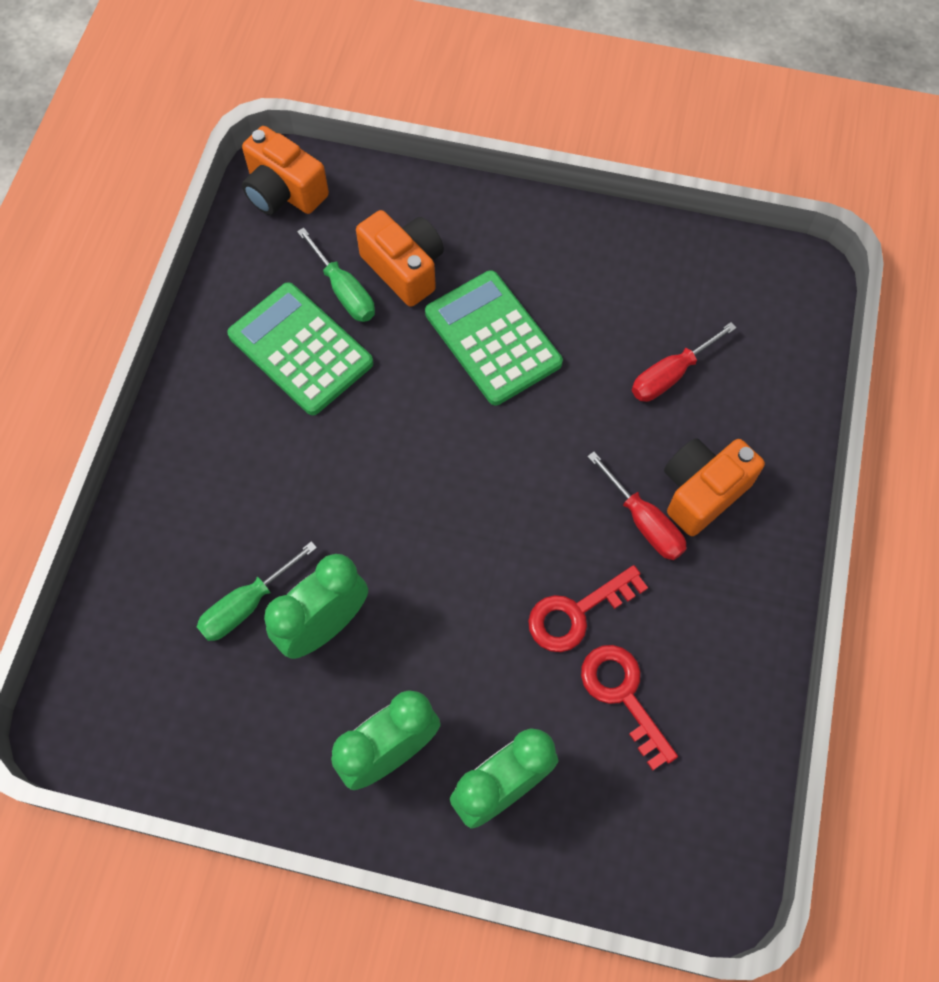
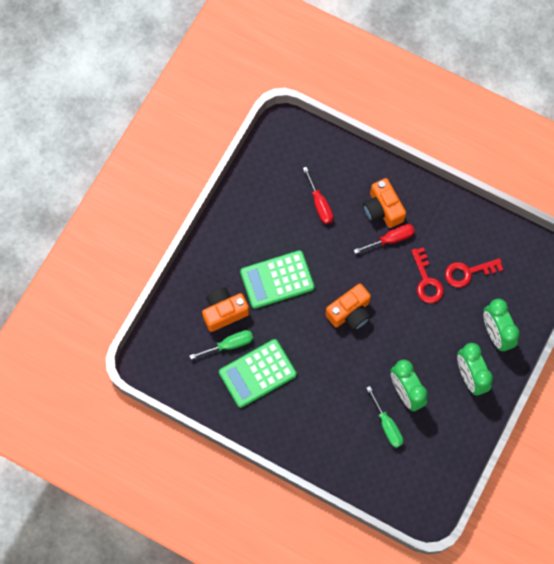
camera: 75 degrees left, 5 degrees up
(284, 191) = (158, 362): orange camera -> orange camera (350, 312)

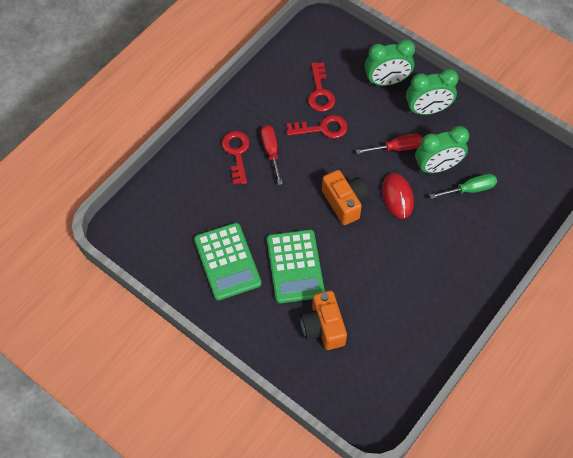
camera: 80 degrees left, 10 degrees down
(229, 345) = (362, 327): green screwdriver -> none
(257, 373) = (399, 303): green calculator -> green calculator (227, 261)
(319, 204) = (216, 210): red screwdriver -> red screwdriver (397, 148)
(365, 359) = (397, 196): none -> red mouse
(382, 209) = (236, 153): orange camera -> red key

